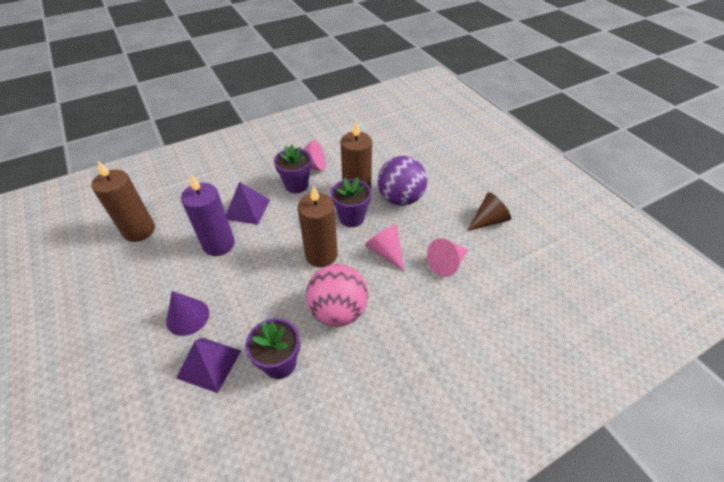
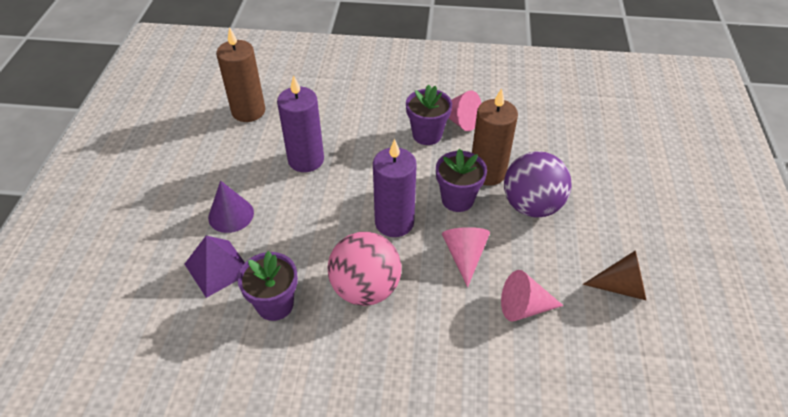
camera: 35 degrees right, 0 degrees up
(247, 209) = (358, 137): purple pyramid -> none
(321, 255) = (394, 222): brown candle -> purple candle

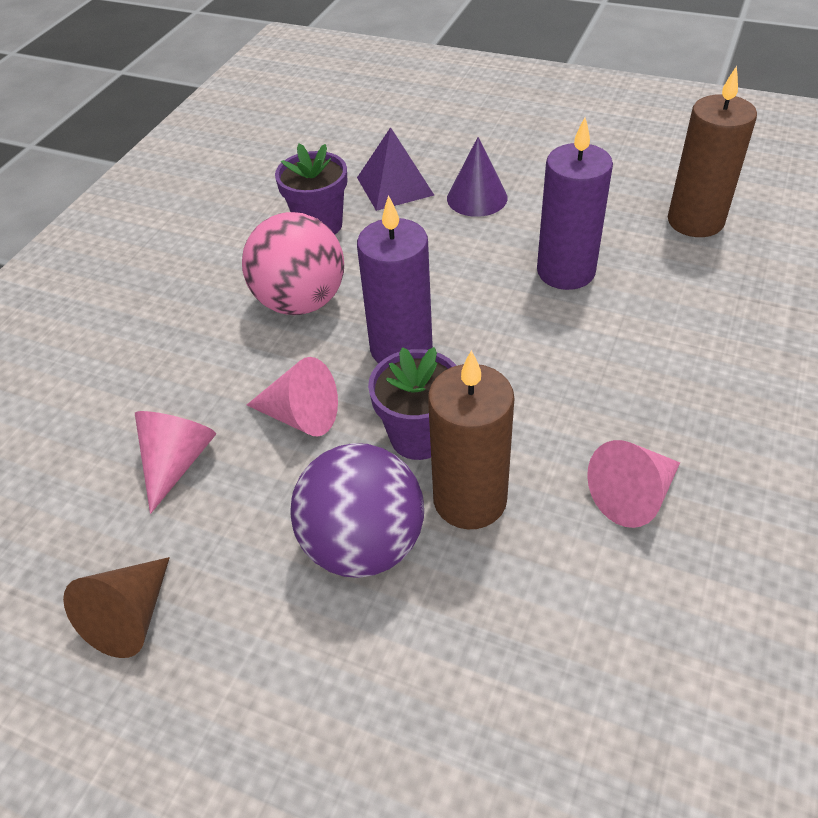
camera: 110 degrees right, 0 degrees up
(427, 135) = (597, 431): purple flower pot -> none

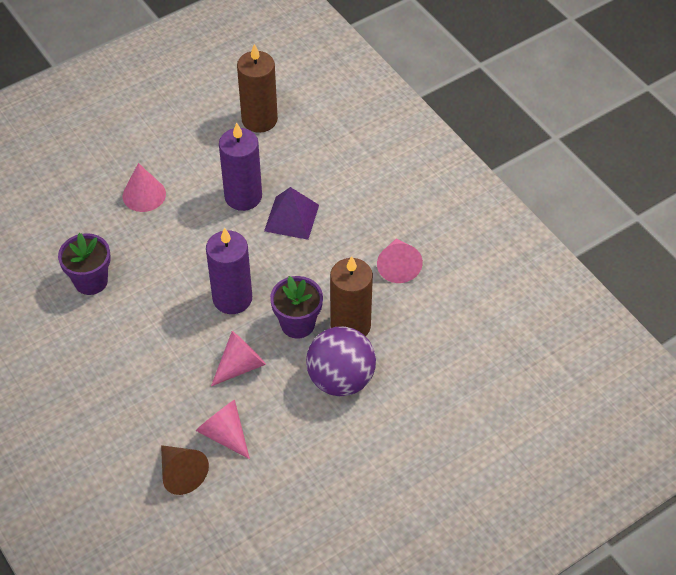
camera: 60 degrees left, 5 degrees up
(131, 617) = (306, 489): brown cone -> brown cone (181, 473)
(301, 301) = (152, 324): pink ball -> none
(395, 186) = (91, 225): purple pyramid -> purple pyramid (291, 217)
(477, 198) = (144, 195): purple cone -> pink cone

